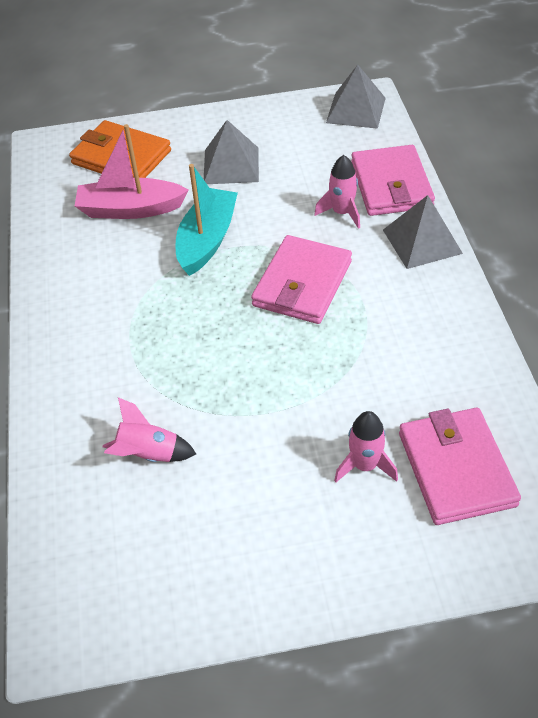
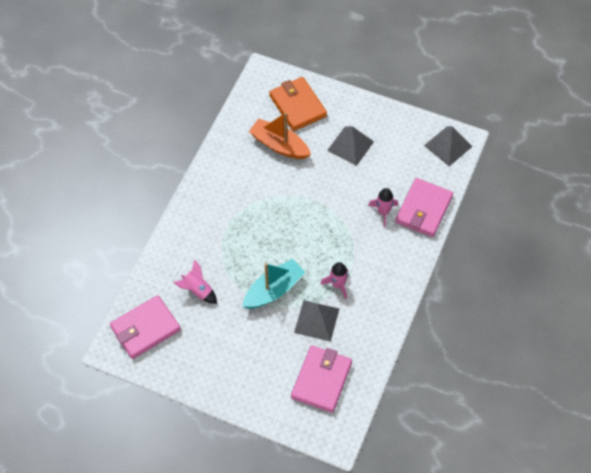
camera: 30 degrees right, 10 degrees up
(131, 209) = (279, 145): pink boat -> orange boat
(207, 240) = (303, 188): turquoise boat -> turquoise boat (273, 290)
(302, 283) = (330, 243): pink wallet -> pink wallet (145, 328)
(365, 465) = (284, 354): pink rocket -> pink rocket (338, 285)
(422, 241) = (409, 254): grey pyramid -> grey pyramid (316, 320)

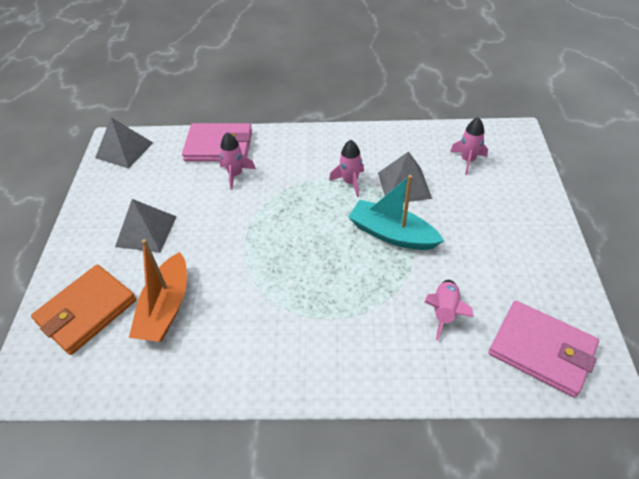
camera: 110 degrees left, 10 degrees down
(321, 380) = (467, 160): pink wallet -> pink rocket

